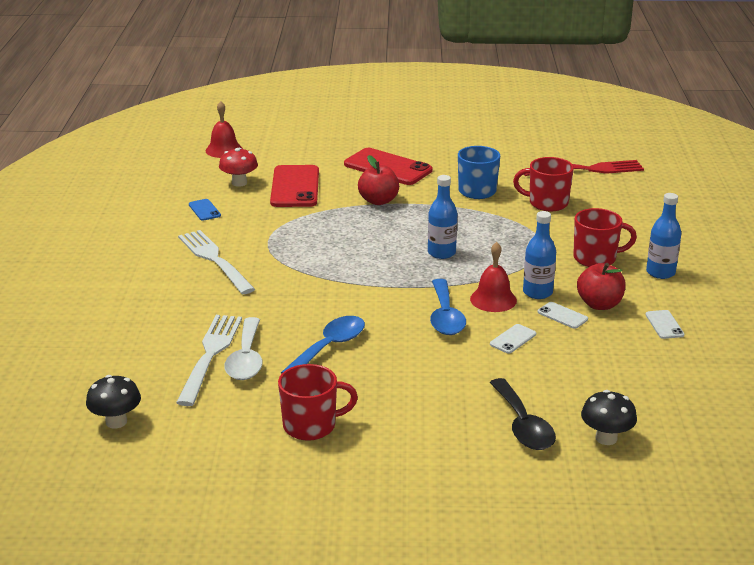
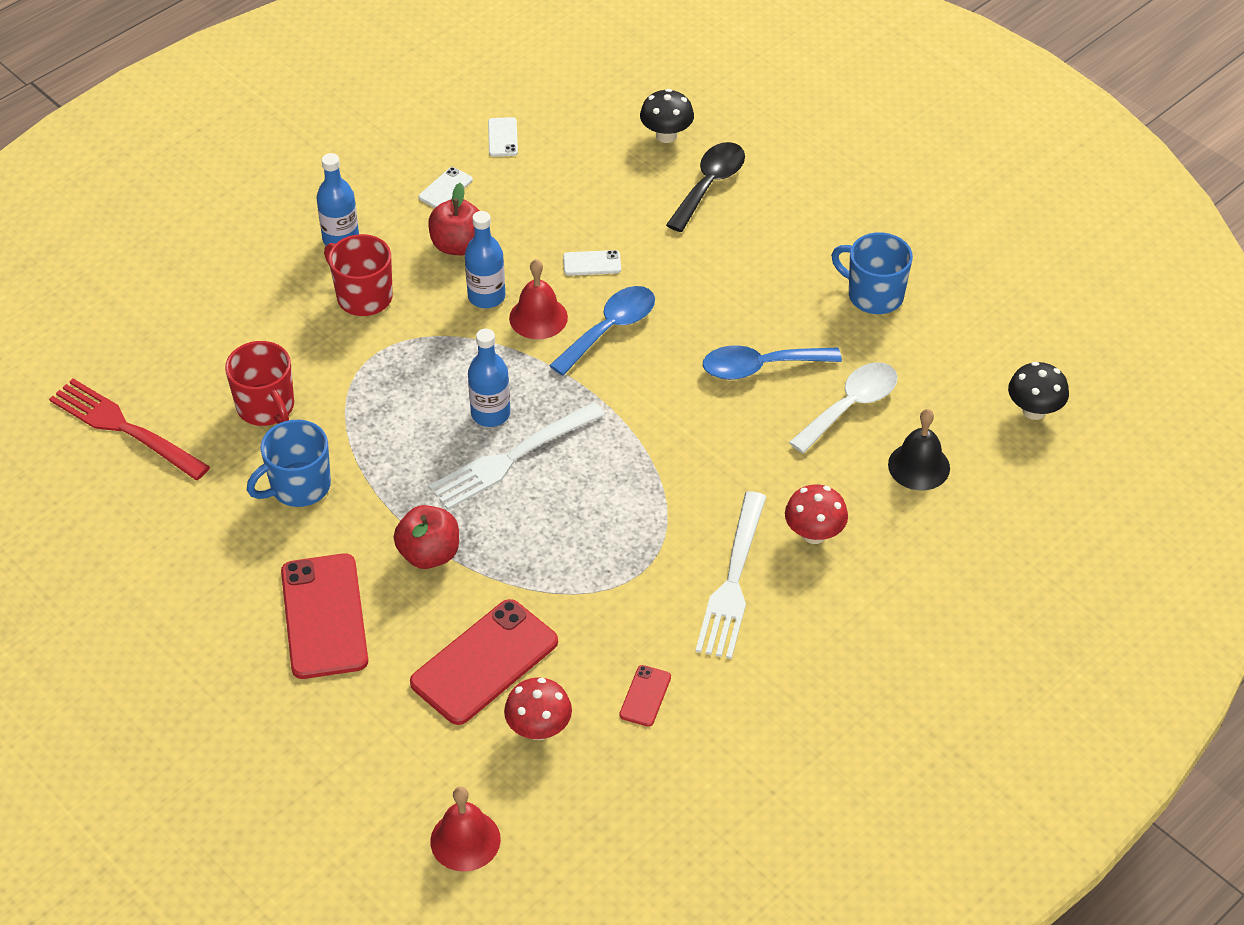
camera: 135 degrees left, 20 degrees up
(166, 353) = (919, 466): none -> black bell
(193, 296) = (814, 534): none -> red mushroom
(204, 210) = (645, 696): blue phone -> red phone
(210, 355) = (879, 434): white fork -> white fork (512, 458)
(311, 426) = (874, 295): red mug -> blue mug
(562, 315) = (510, 257): white phone -> white phone (503, 137)

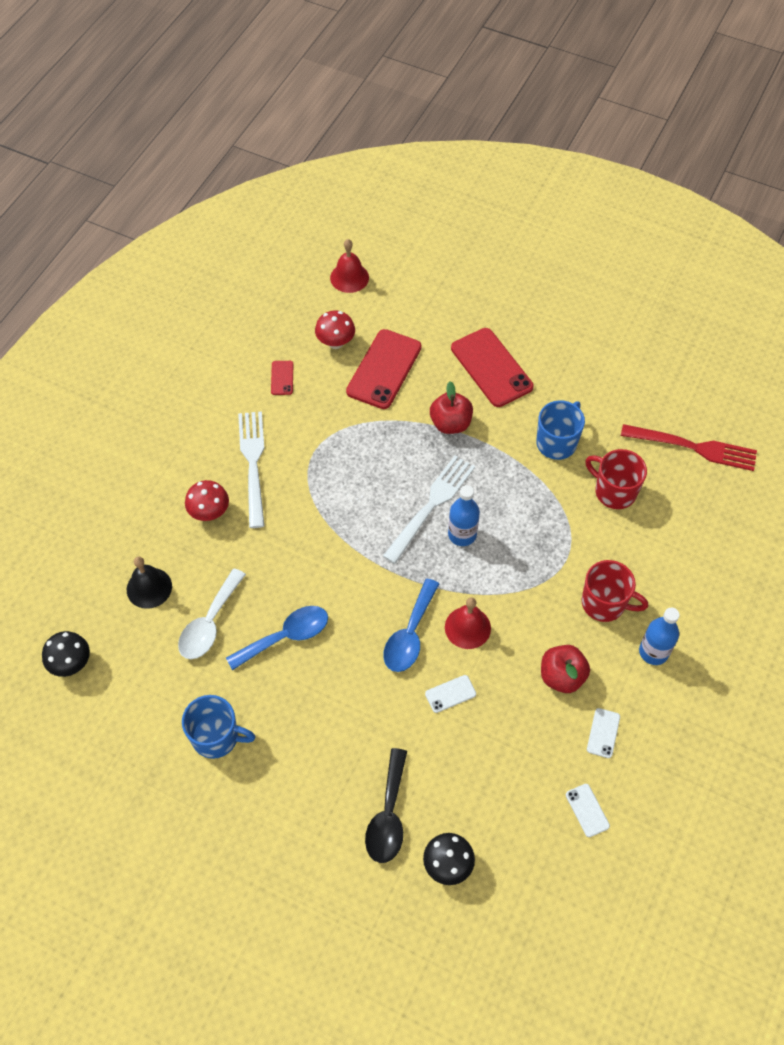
camera: 160 degrees right, 10 degrees up
(486, 297) = (515, 634): blue bottle -> none

